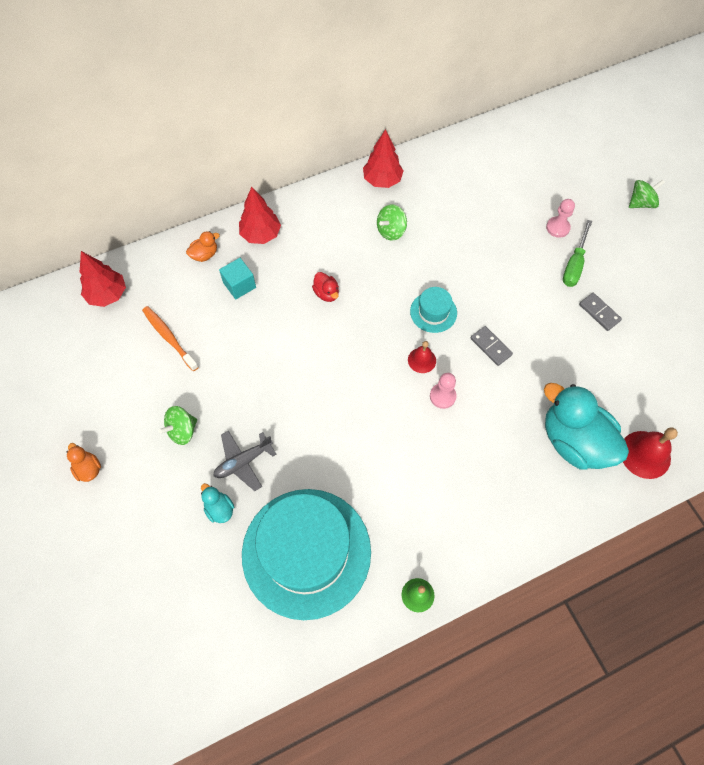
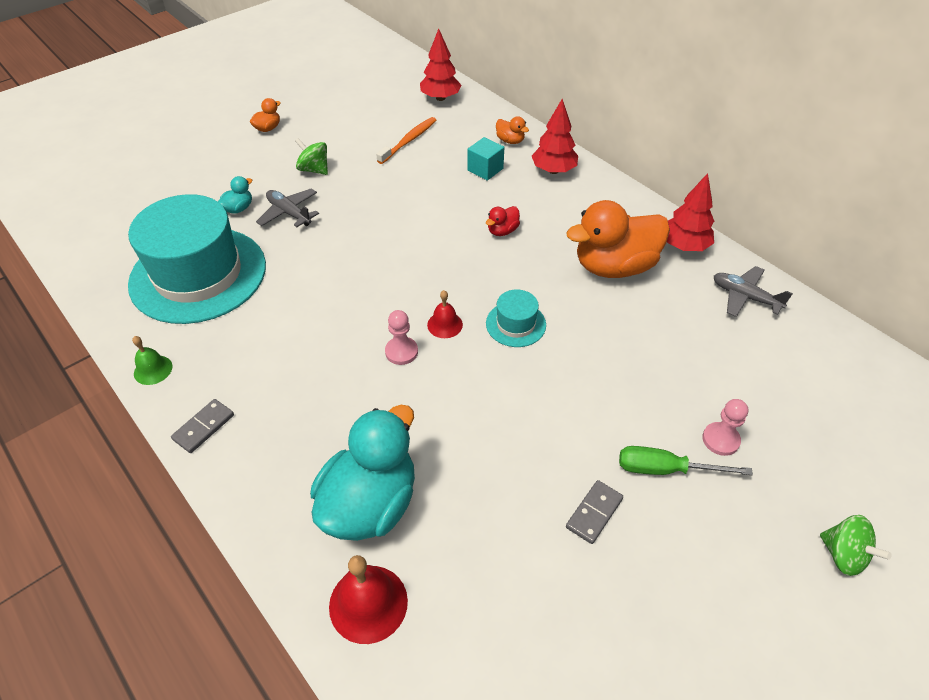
camera: 75 degrees right, 15 degrees down
(391, 231) = (614, 266): green spinning top -> orange duck
(443, 166) = (745, 297): none -> grey plane
(490, 347) = (487, 388): grey domino -> grey domino (203, 427)

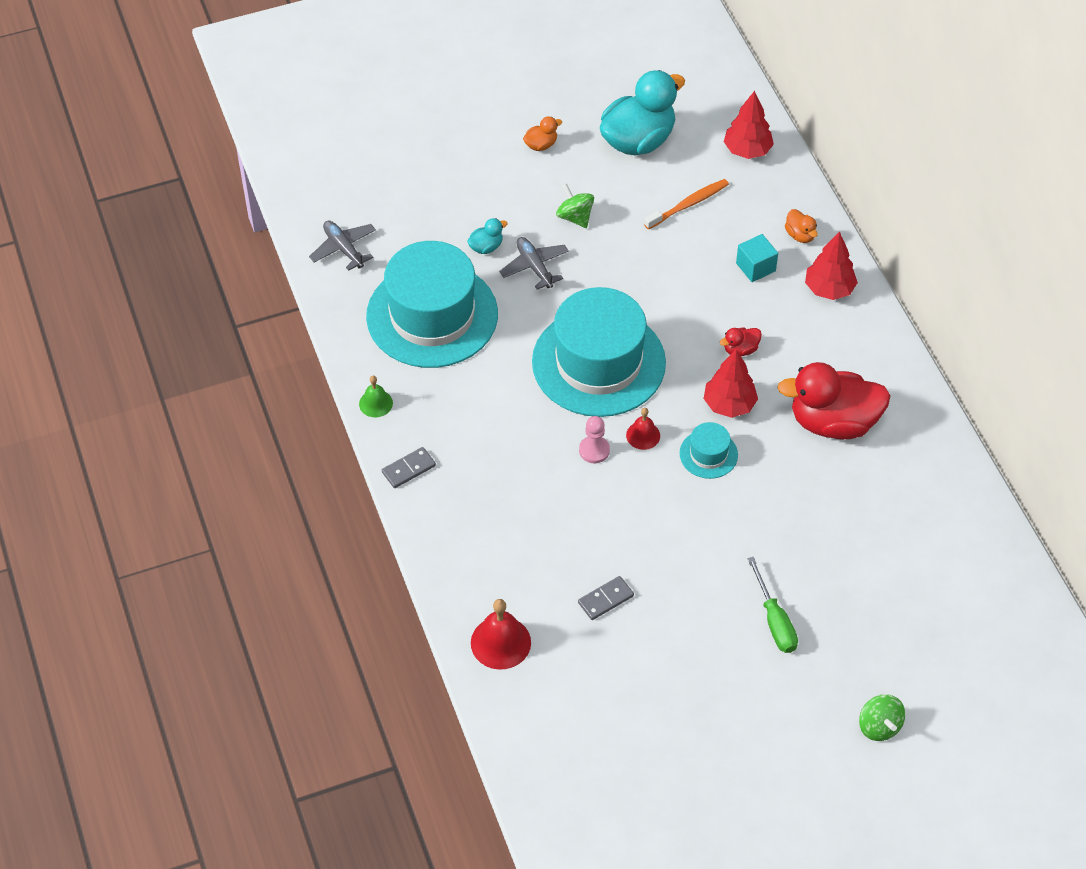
camera: 20 degrees right, 5 degrees up
(370, 503) = (524, 572): turquoise duck -> turquoise duck (638, 140)
(376, 273) = (598, 362): none -> turquoise hat
(594, 513) = (698, 635): grey domino -> grey domino (605, 599)
(614, 266) = (833, 422): orange duck -> red duck
(665, 469) = (774, 620): green screwdriver -> green screwdriver turned 135 degrees counterclockwise
(684, 246) = (917, 420): red tree -> red tree (729, 404)
(720, 440) = (836, 612): pink pawn -> none
(745, 297) = (943, 492): grey plane -> grey plane (343, 249)

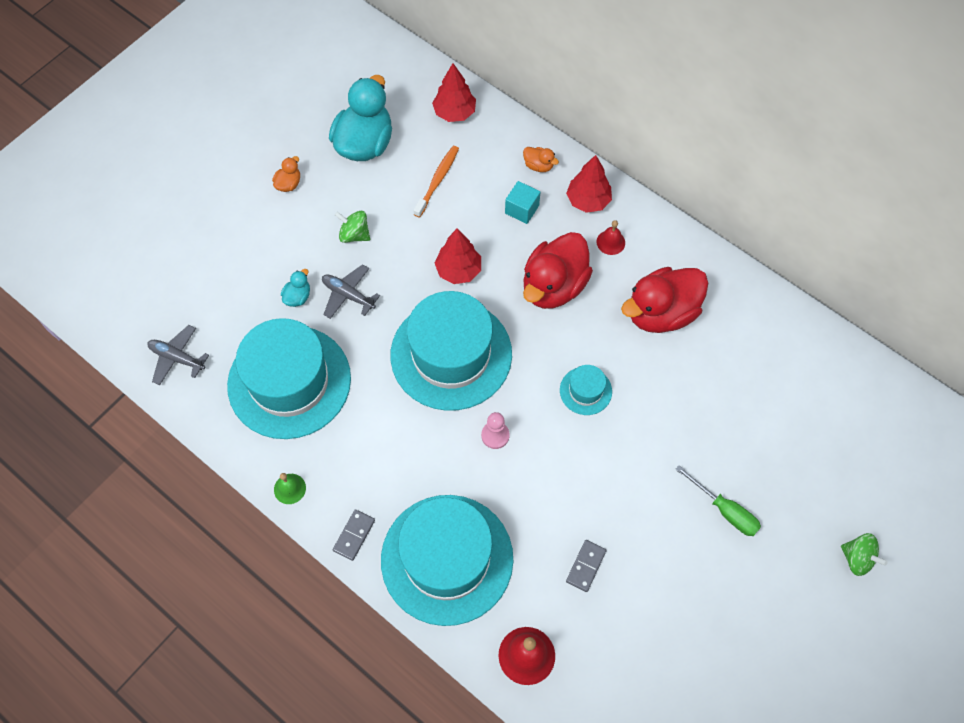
camera: 30 degrees left, 10 degrees up
(480, 529) = (447, 559): none -> turquoise hat
(643, 435) = (525, 401): red bell -> red bell (610, 242)
(729, 404) = (574, 339): red tree -> red tree (458, 270)
(740, 349) = (554, 286): red duck -> red duck, size x2.36

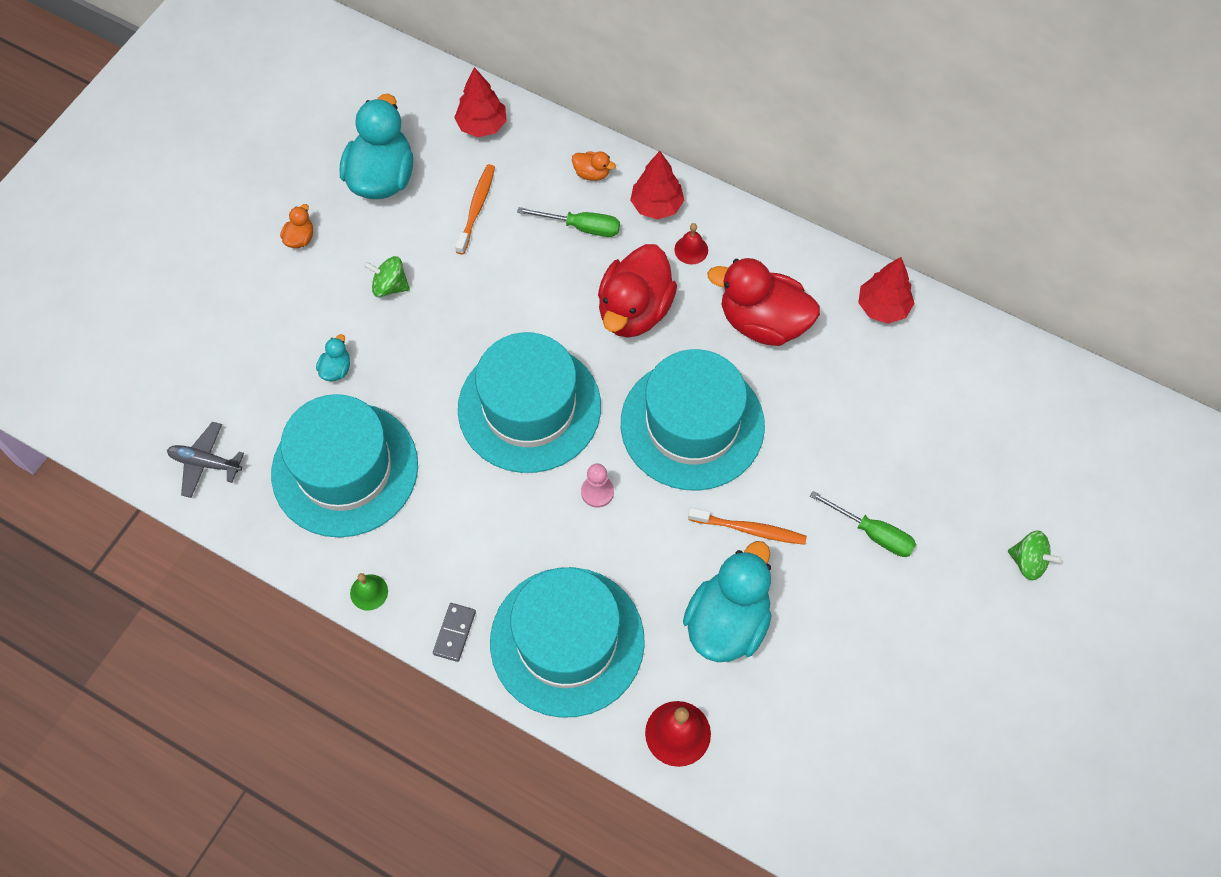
camera: 10 degrees left, 0 degrees up
(348, 295) = (396, 358): grey plane -> none
(458, 270) = (520, 309): red tree -> red tree (882, 307)
(522, 209) = (581, 227): turquoise cube -> green screwdriver
(585, 391) = (692, 424): turquoise hat -> turquoise hat, size x2.35
(586, 566) = (727, 622): grey domino -> turquoise duck
(619, 489) = (749, 529): none -> orange toothbrush
(661, 313) = (763, 322): red duck -> red duck turned 60 degrees clockwise

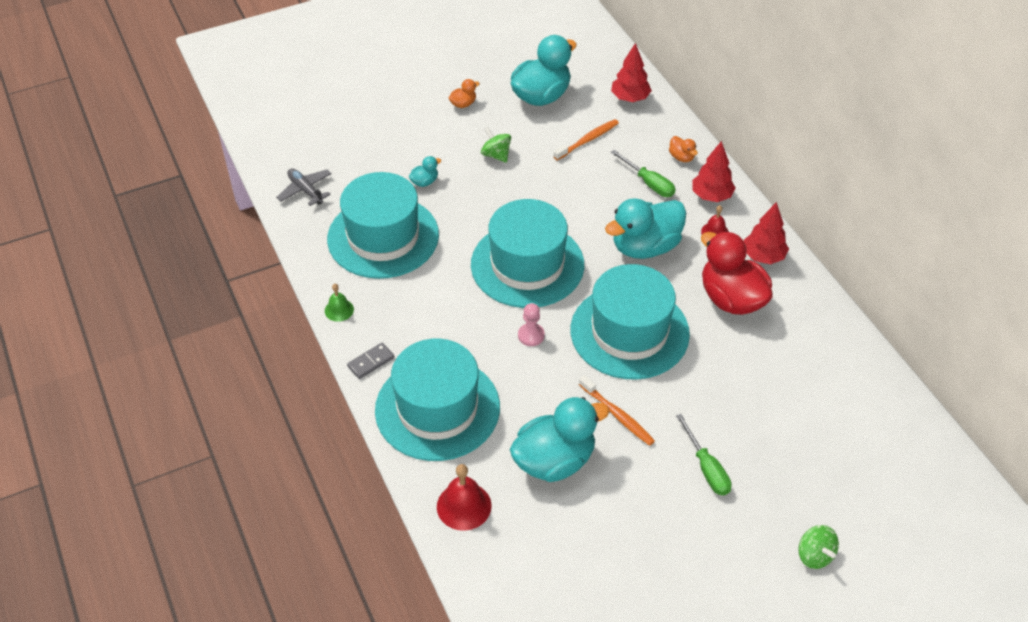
camera: 35 degrees right, 15 degrees down
(634, 310) = (645, 247): red duck -> turquoise duck
(882, 307) = (830, 335): red tree -> red tree (763, 256)

